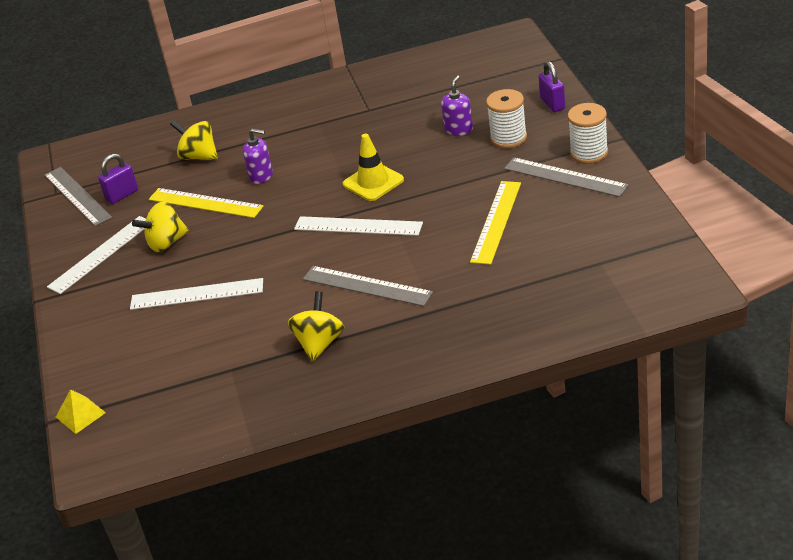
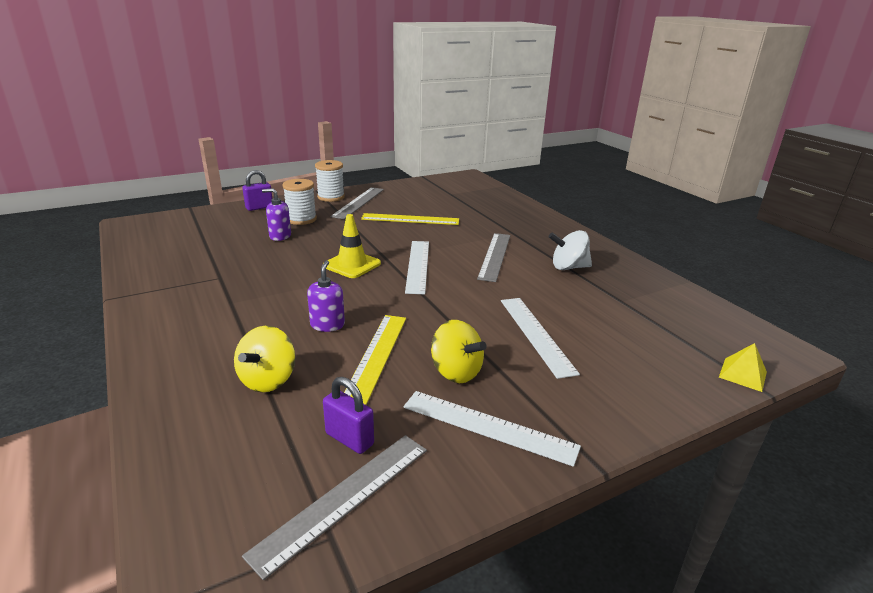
camera: 110 degrees left, 10 degrees down
(319, 343) = (568, 267): yellow spinning top -> white spinning top

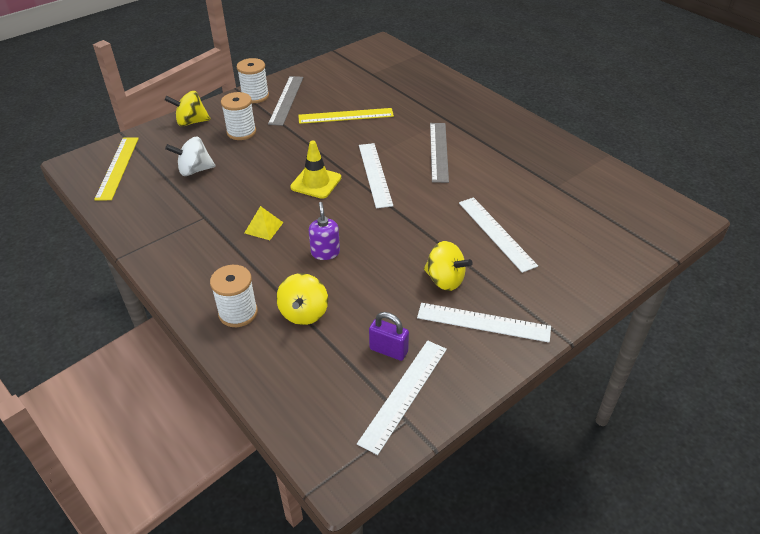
camera: 10 degrees left, 15 degrees up
(193, 368) = (238, 313): none -> white spool
(259, 207) = (191, 122): purple padlock -> yellow spinning top
(280, 236) = (232, 158): purple soap dispenser -> none
(344, 498) = (404, 394): grey ruler -> white ruler
(376, 356) = (378, 276): yellow ruler -> yellow ruler (118, 167)
(568, 267) = (505, 155): white spinning top -> white spinning top (194, 170)
(742, 374) = (656, 244): yellow pyramid -> yellow pyramid (263, 227)

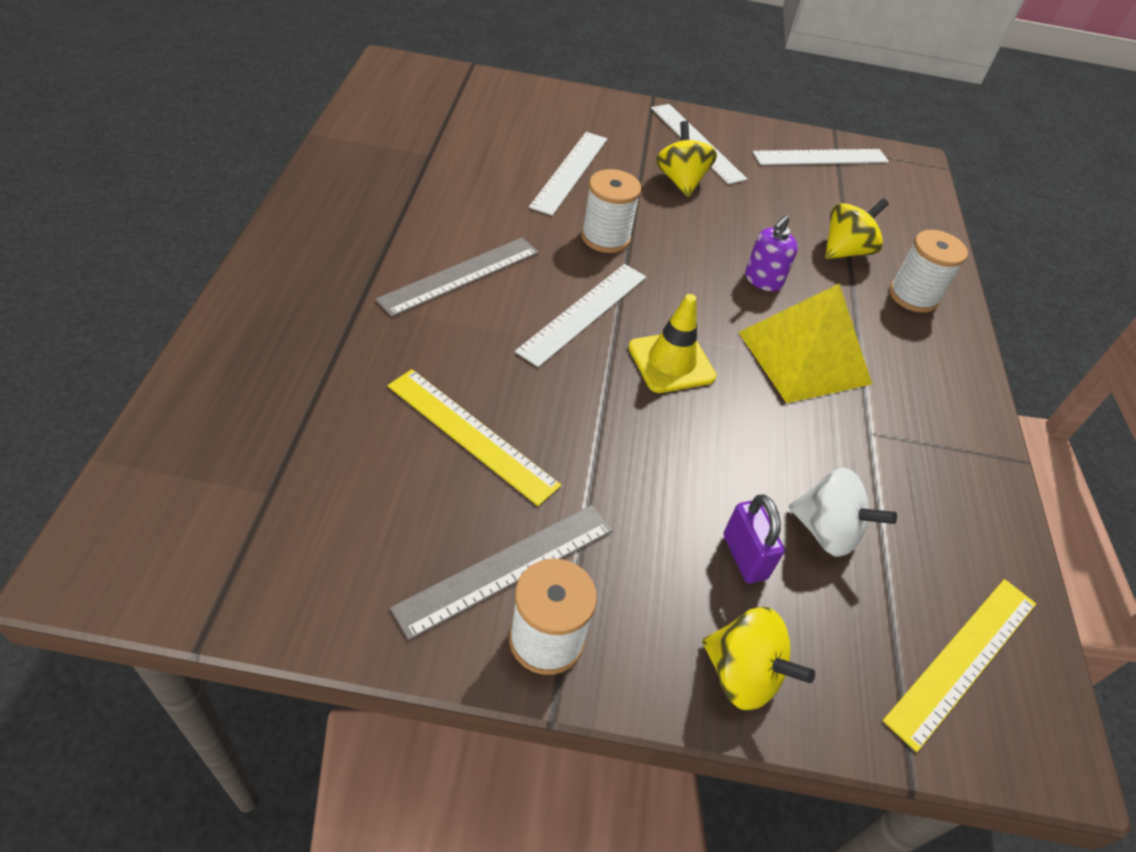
camera: 140 degrees left, 5 degrees up
(241, 132) = (674, 554): white spool -> white spool (605, 237)
(263, 227) = (804, 357): yellow pyramid -> yellow pyramid, size x2.14
(388, 350) = (800, 181): purple padlock -> purple padlock (744, 556)

